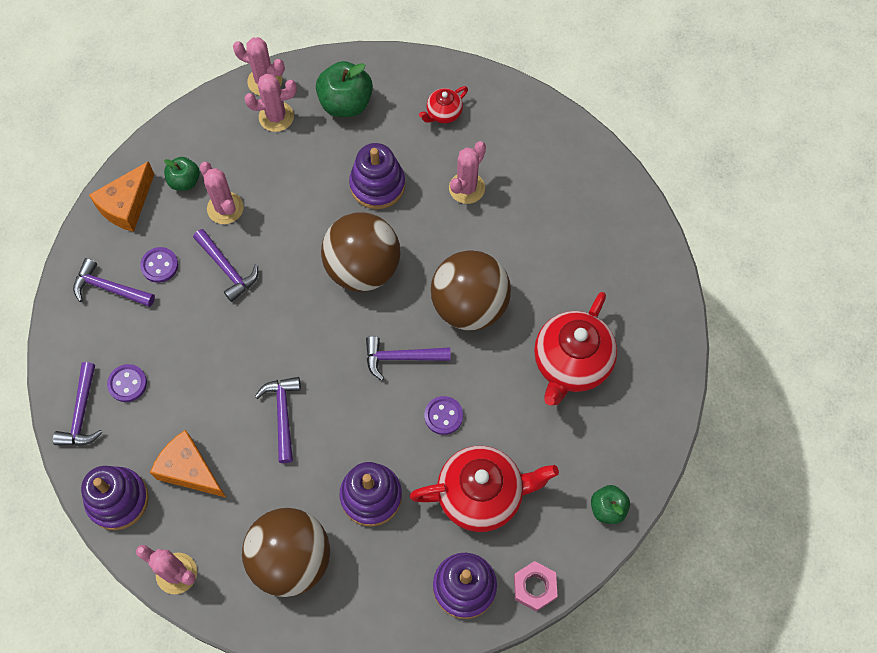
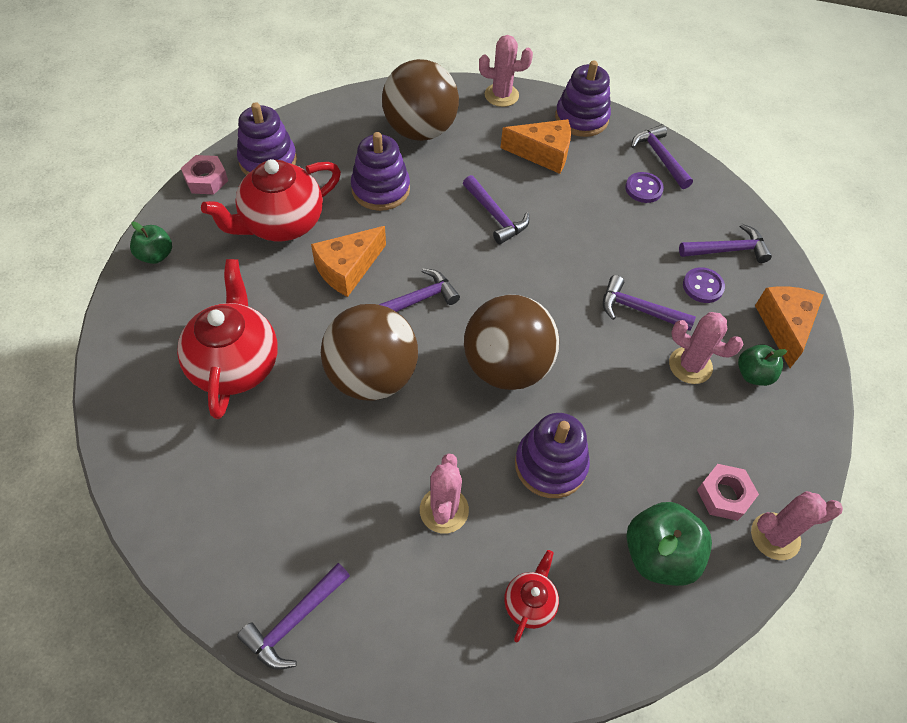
camera: 150 degrees right, 10 degrees down
(276, 117) = (724, 495): pink cactus -> pink nut
(443, 416) = (348, 269): purple button -> orange cheese
(592, 165) = (294, 621): none -> purple hammer

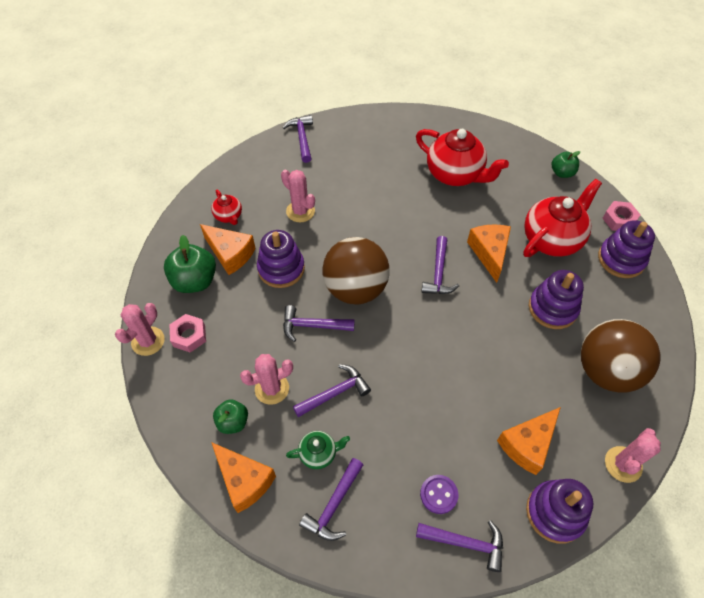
camera: 130 degrees right, 0 degrees up
(281, 224) = (552, 239): red teapot -> red teapot turned 45 degrees clockwise
(372, 376) = (401, 224): brown ball -> none
(495, 216) = (480, 363): purple hammer -> purple hammer (313, 326)
(584, 545) = (230, 254): none -> orange cheese
(703, 286) = (319, 453): purple button -> green teapot

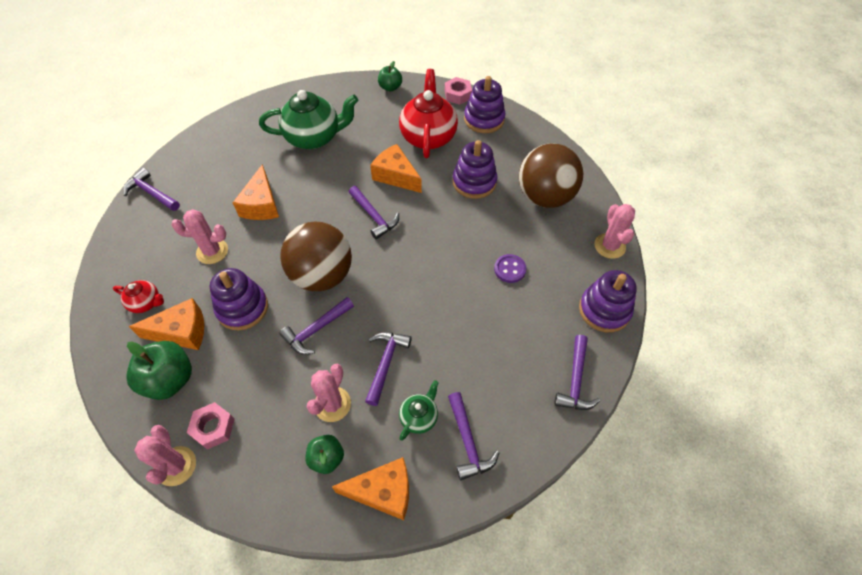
camera: 45 degrees left, 0 degrees up
(438, 494) = (528, 365): purple button -> purple button (509, 269)
(455, 174) = (314, 137): red teapot -> green teapot
(465, 543) = (575, 380): purple hammer -> purple hammer turned 135 degrees clockwise
(527, 444) = (547, 282): orange cheese -> orange cheese (261, 205)

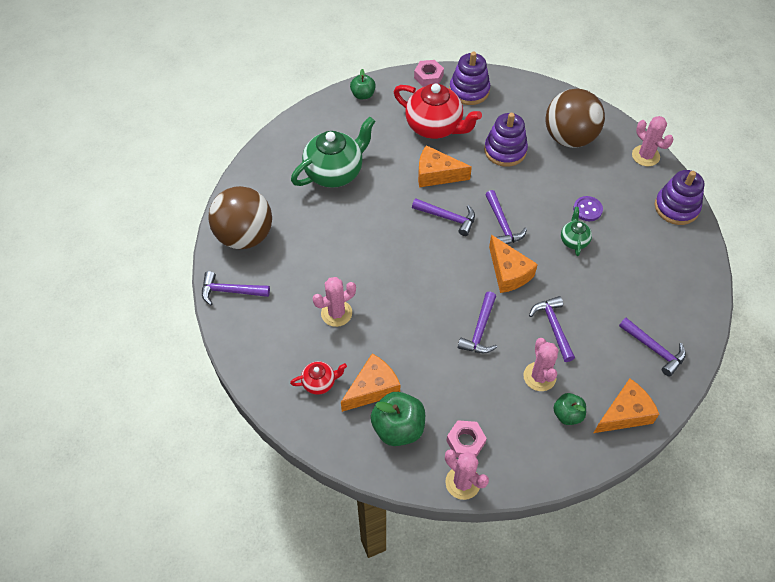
camera: 30 degrees left, 0 degrees up
(242, 308) = (405, 344): purple stacking toy -> none
(261, 205) = (342, 253): orange cheese -> orange cheese (508, 272)
(322, 275) = (447, 286): brown ball -> brown ball (245, 236)
(419, 417) = (608, 351): green teapot -> green teapot (574, 240)
(428, 136) = (435, 127): red teapot -> red teapot turned 150 degrees clockwise
(575, 380) = (693, 268): purple hammer -> purple hammer (502, 224)

